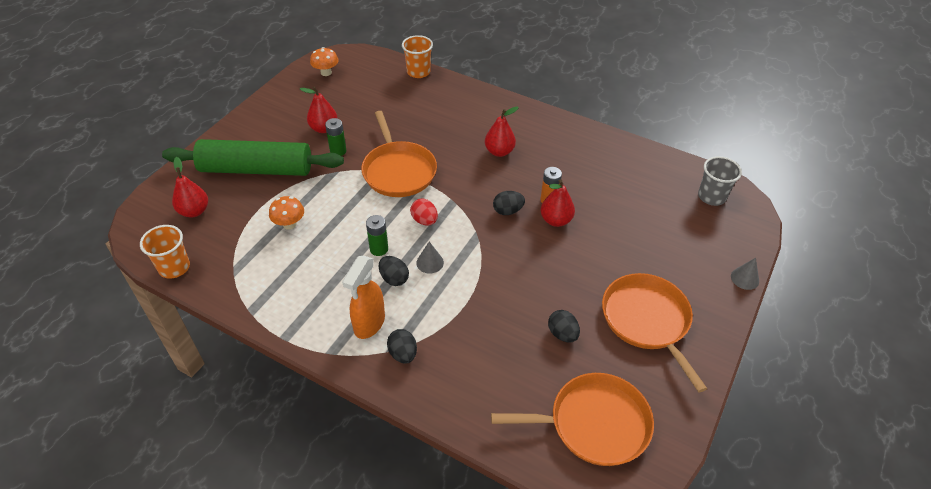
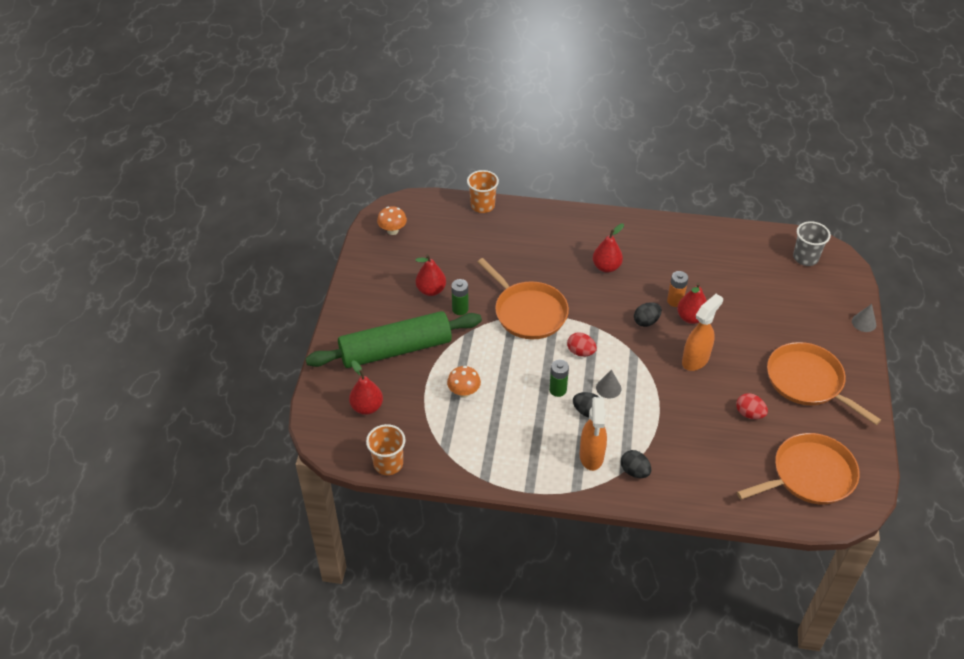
camera: 20 degrees left, 0 degrees up
(536, 262) = (695, 360): none -> orange spray bottle
(562, 334) = (749, 414): black egg -> red egg

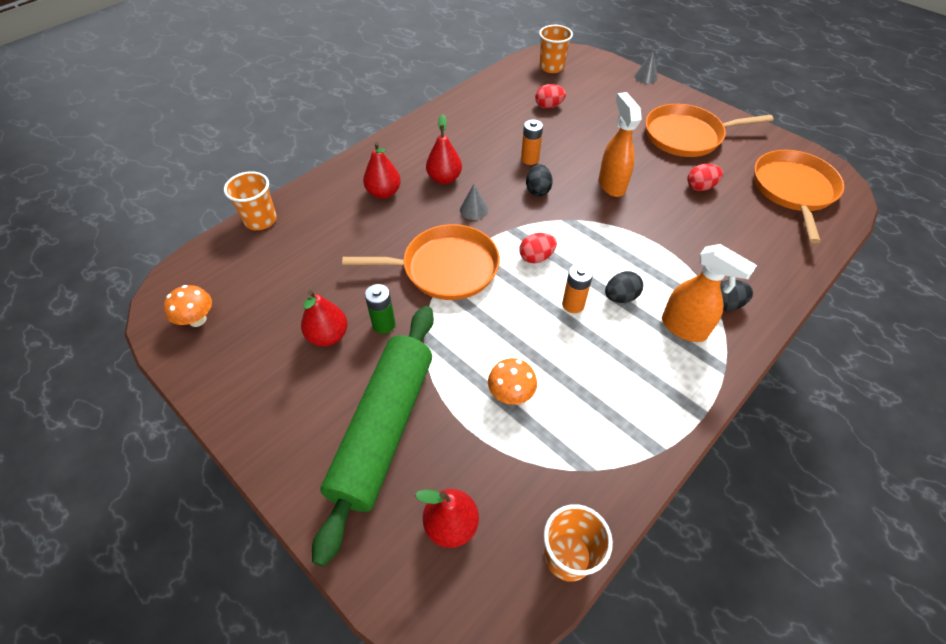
camera: 55 degrees left, 5 degrees up
(558, 390) = (573, 304): green battery -> orange battery
(608, 388) = (600, 263): grey cone -> grey cone (474, 209)
(691, 318) = (559, 160): red pear -> red pear (384, 193)
(750, 281) = (548, 106): none -> red egg
(805, 258) = (551, 67): grey cup -> orange cup

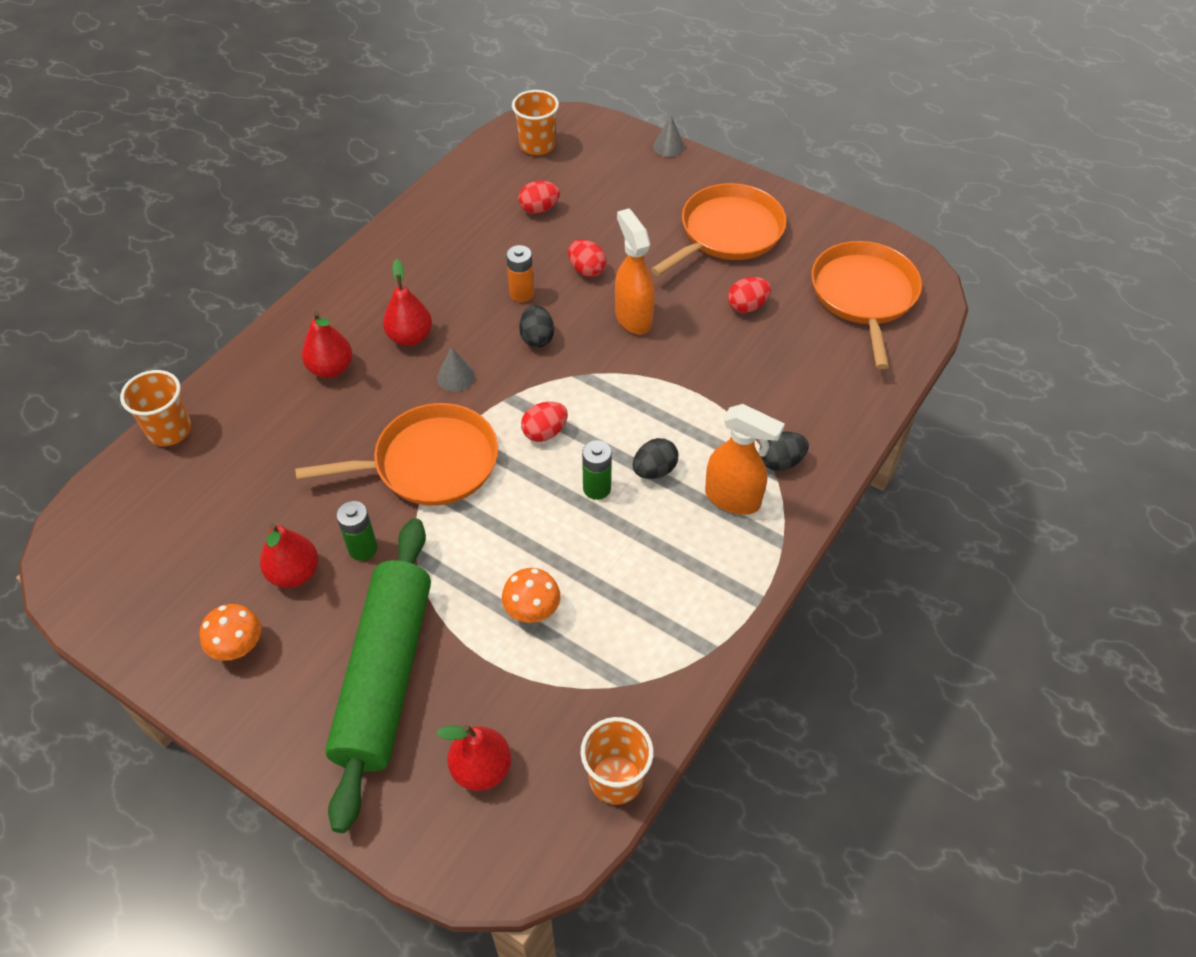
camera: 10 degrees left, 0 degrees up
(197, 320) = (118, 578): orange mushroom -> orange mushroom (238, 647)
(573, 304) = (597, 488): orange battery -> green battery
(579, 149) = (587, 270): none -> red egg
(687, 136) = (727, 233): orange pan -> orange pan turned 150 degrees clockwise

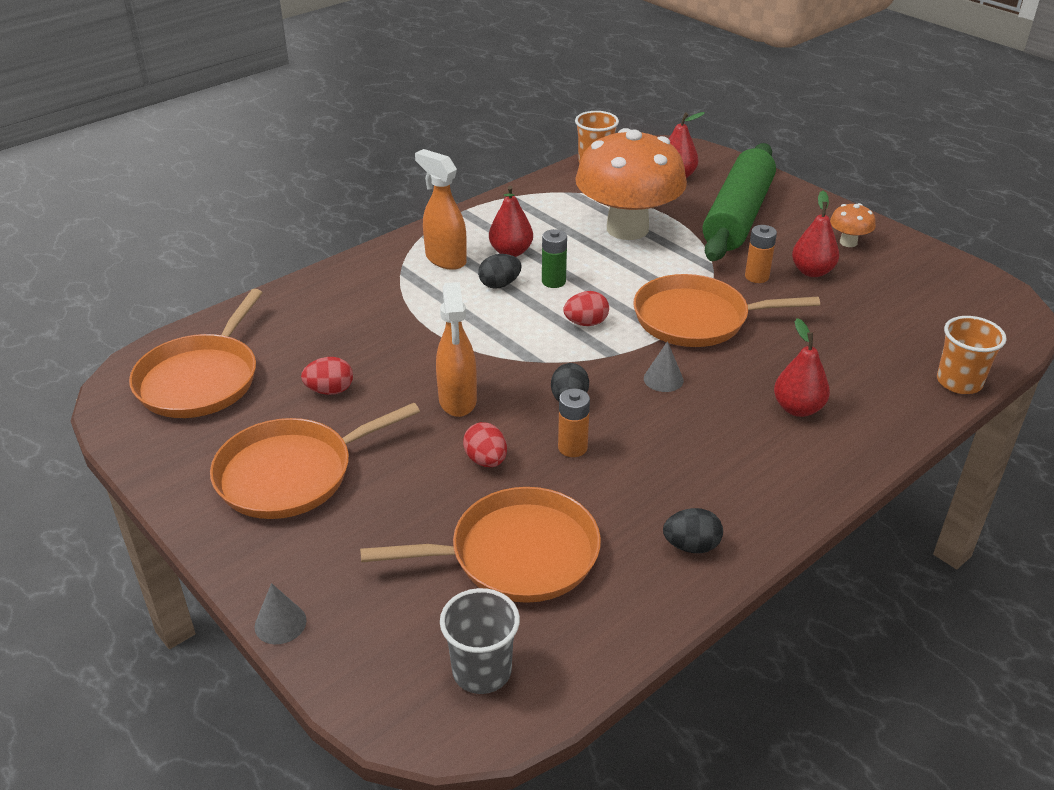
camera: 165 degrees left, 15 degrees down
(363, 548) = (756, 277): green battery -> orange battery
(410, 337) = (709, 424): red pear -> red pear (511, 252)
(532, 611) = (627, 229): orange mushroom -> orange mushroom, size x2.49
(537, 145) = (482, 671): orange cup -> grey cup
(539, 209) = (516, 554): red egg -> orange pan
(780, 462) = (391, 274): black egg -> black egg (691, 546)

